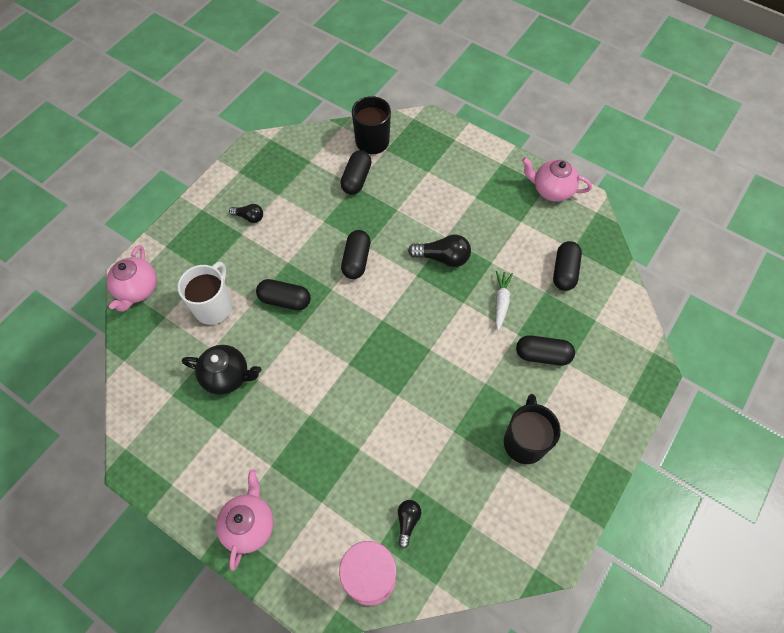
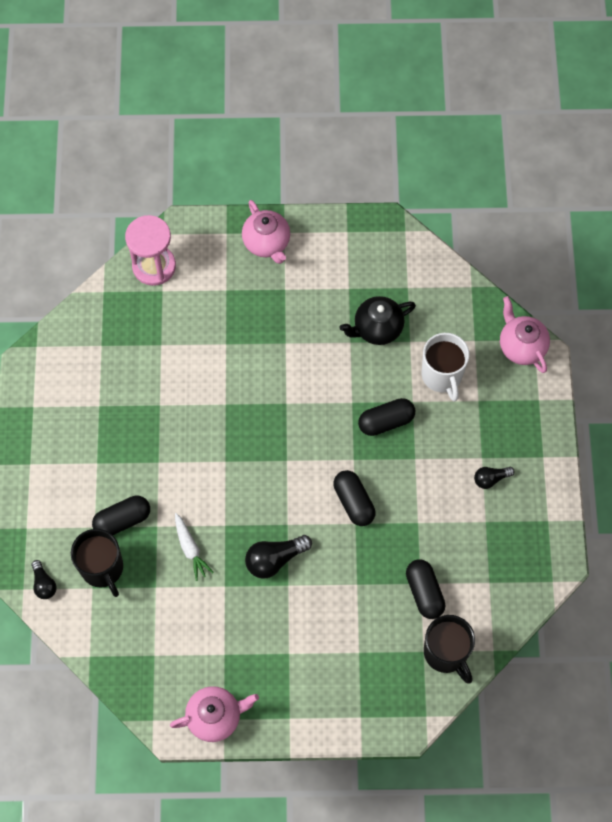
camera: 145 degrees right, 5 degrees up
(407, 521) = (152, 317): black light bulb -> black light bulb (44, 584)
(524, 441) = (96, 434): black mug -> black mug (102, 568)
(564, 271) = (148, 622): black capsule -> none

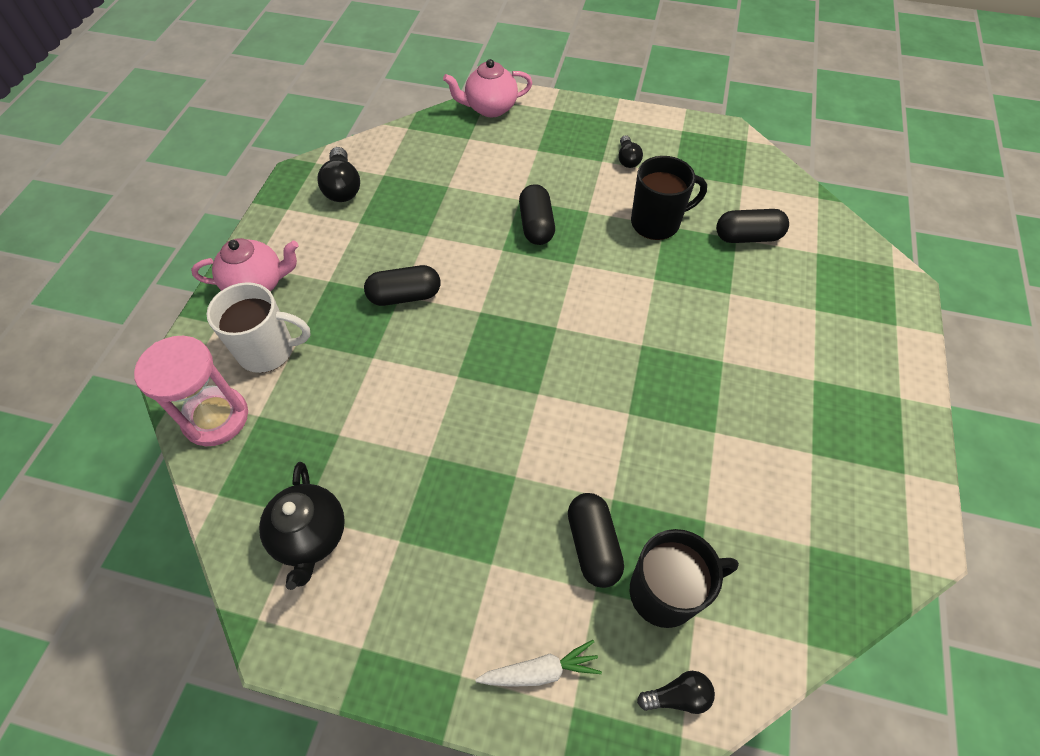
camera: 75 degrees left, 10 degrees down
(190, 549) = (655, 462): white carrot -> white carrot (541, 671)
(215, 717) = (902, 483): pink teapot -> none
(274, 559) = (686, 368): black light bulb -> black light bulb (342, 187)
(354, 502) = (627, 274): black capsule -> black capsule (405, 296)
(377, 329) = (420, 209): black teapot -> black teapot (311, 536)
(442, 376) = (499, 170): white mug -> white mug (268, 351)
(446, 653) = (820, 234): black mug -> black mug (657, 223)

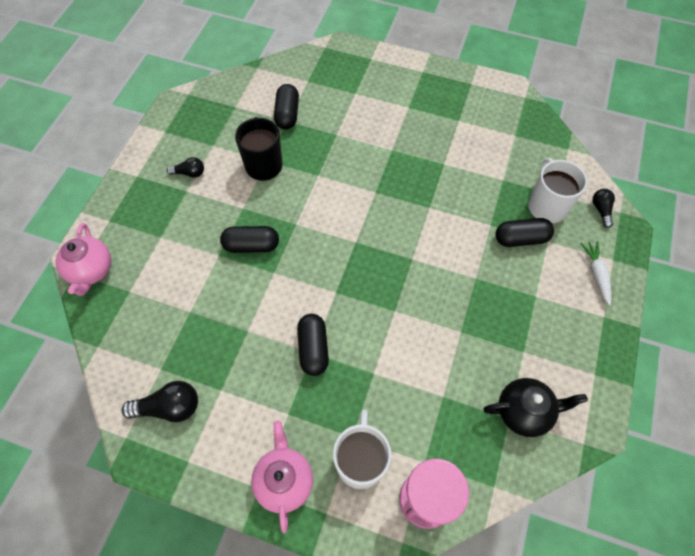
camera: 85 degrees left, 5 degrees up
(665, 592) = (546, 206): black mug -> white mug

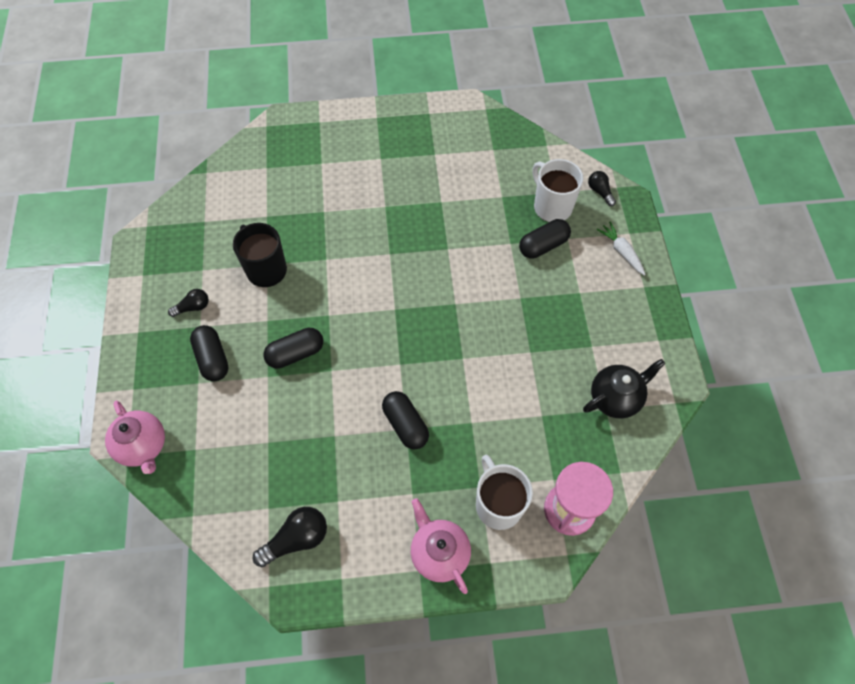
camera: 25 degrees left, 0 degrees up
(287, 114) = (263, 209): black capsule -> black capsule (212, 359)

